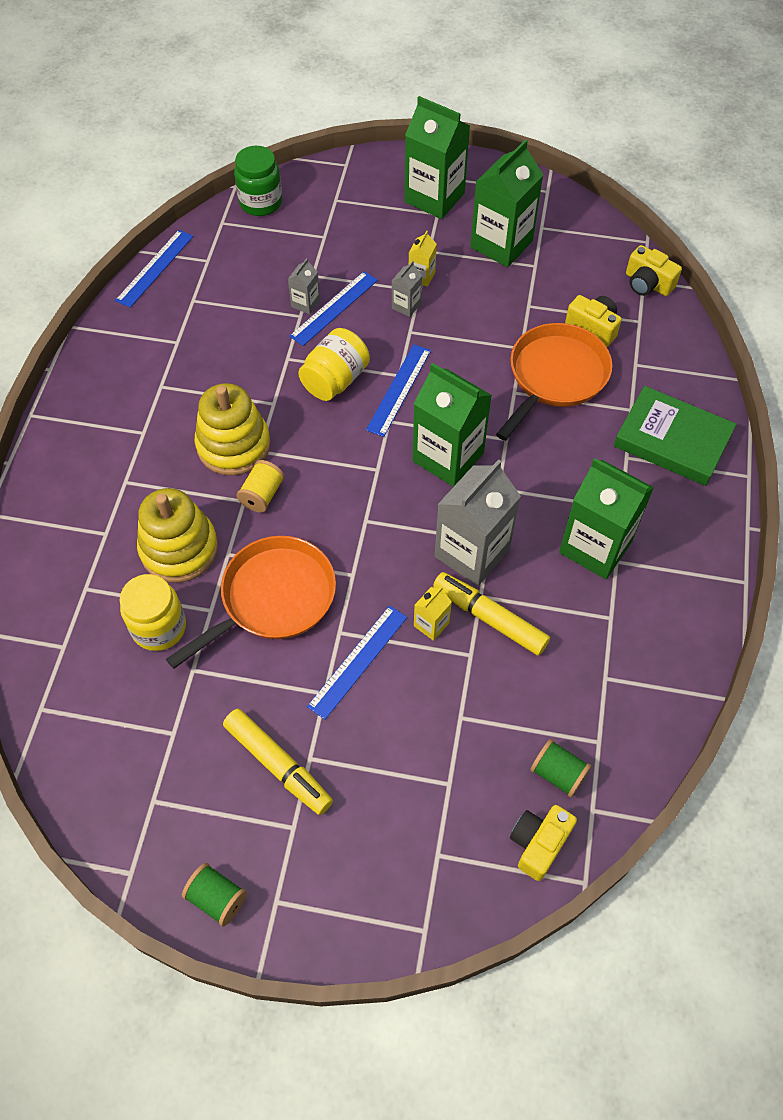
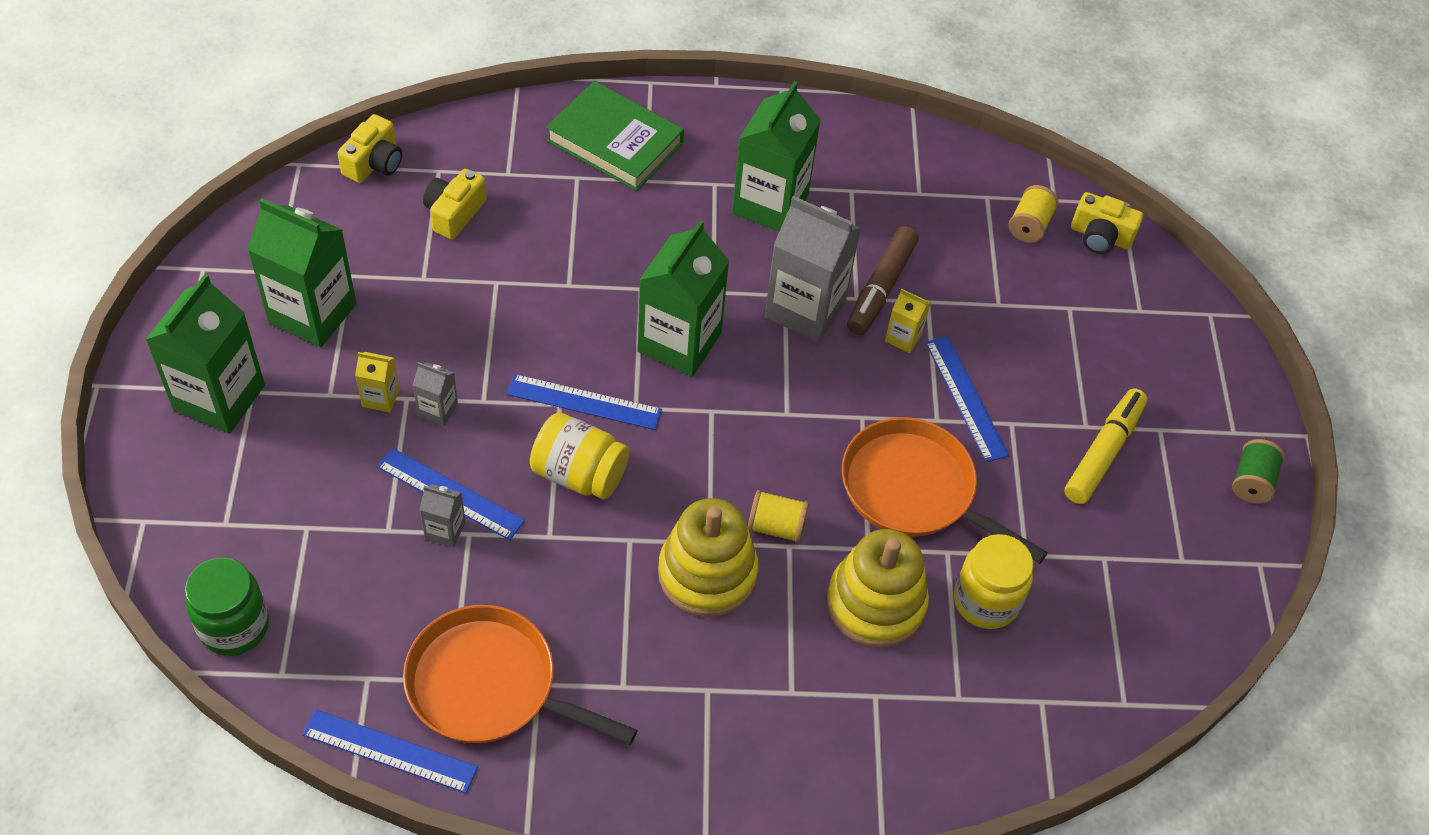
camera: 105 degrees left, 5 degrees down
(358, 661) = (966, 398): blue ruler -> blue ruler turned 45 degrees clockwise
(489, 618) = (881, 288): yellow marker -> brown marker
(555, 376) = (538, 247): orange pan -> orange pan (490, 685)
(557, 773) = (1029, 225): green spool -> yellow spool
(672, 440) = (615, 142): green book -> green book turned 75 degrees counterclockwise

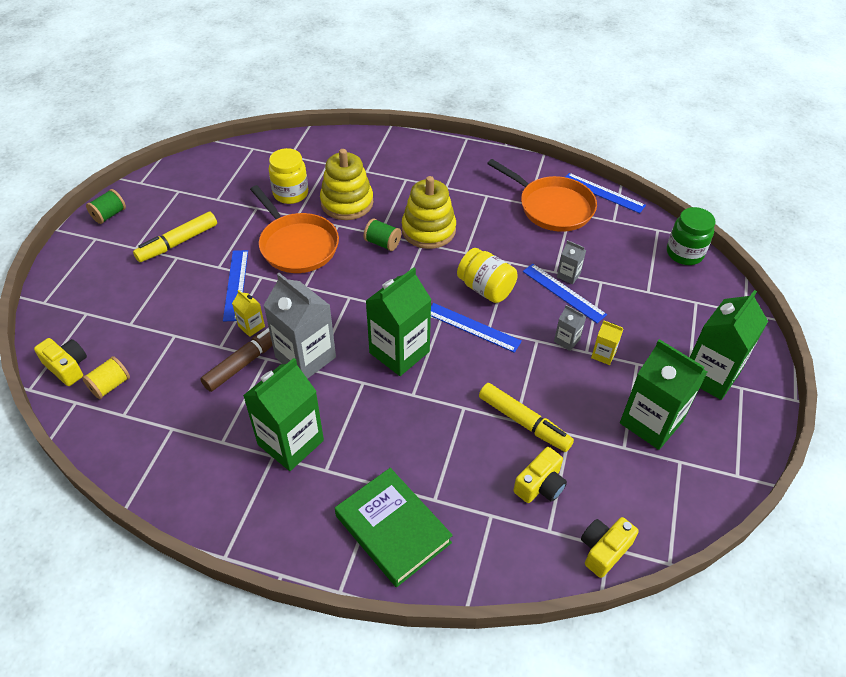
camera: 160 degrees left, 5 degrees down
(485, 281) = (524, 422): none -> yellow marker
(776, 527) = (382, 243): yellow spool -> green spool

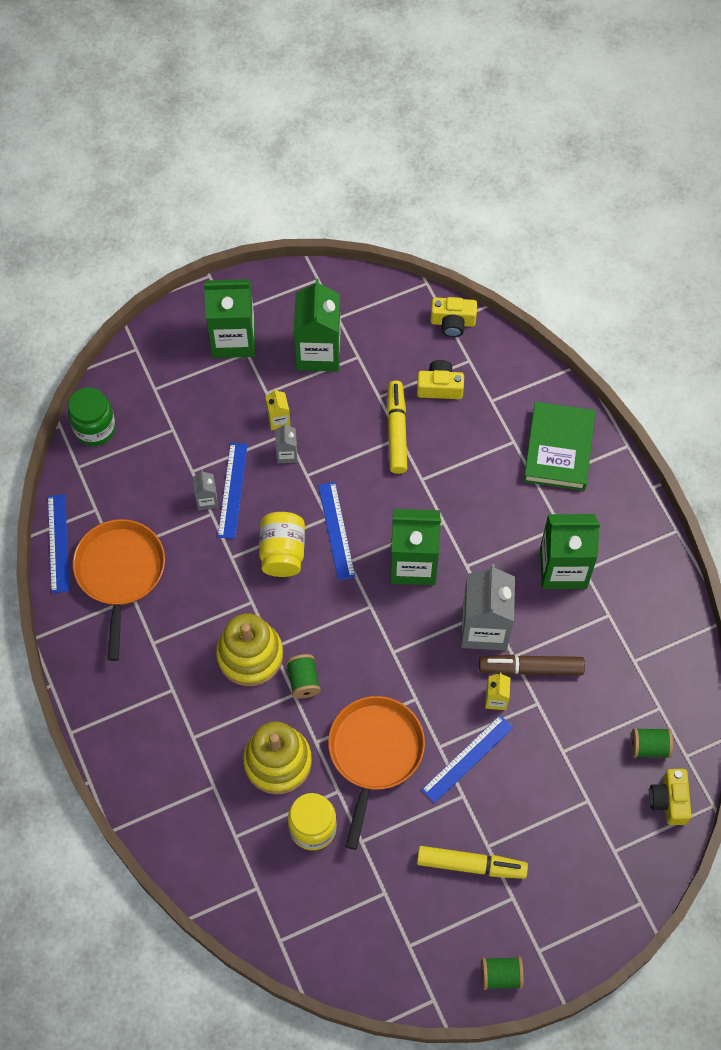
camera: 130 degrees left, 15 degrees up
(110, 385) = (649, 747): yellow spool -> green spool

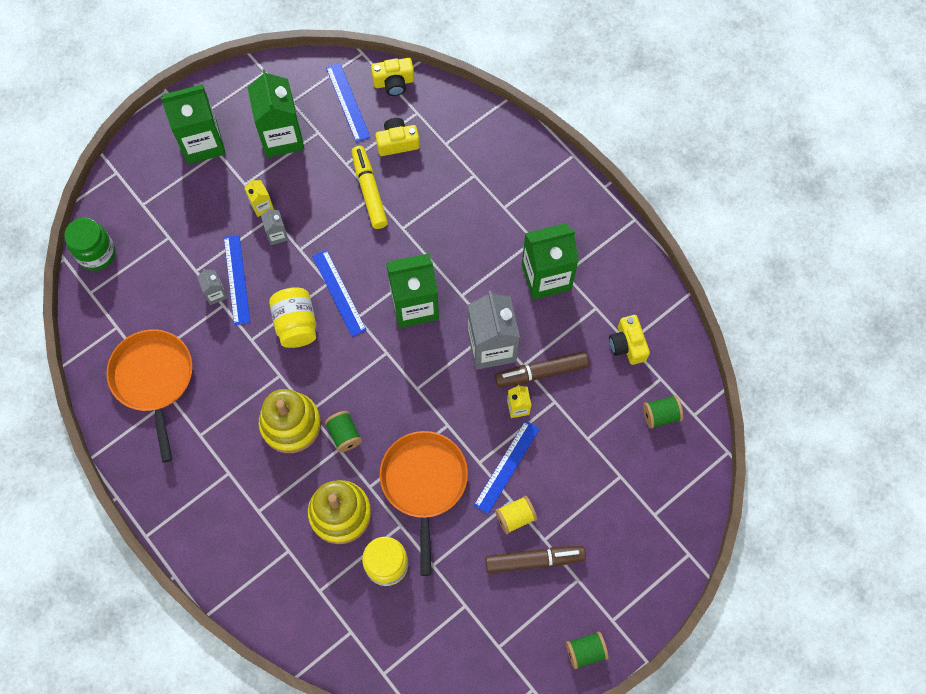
camera: 15 degrees left, 5 degrees up
(58, 543) = (90, 366): blue ruler -> blue ruler (347, 102)
(462, 814) = (515, 517): none -> yellow spool
(471, 865) = (534, 560): yellow marker -> brown marker
(558, 449) = (515, 173): green book -> none
(669, 800) = (690, 457): yellow camera -> yellow camera (627, 345)

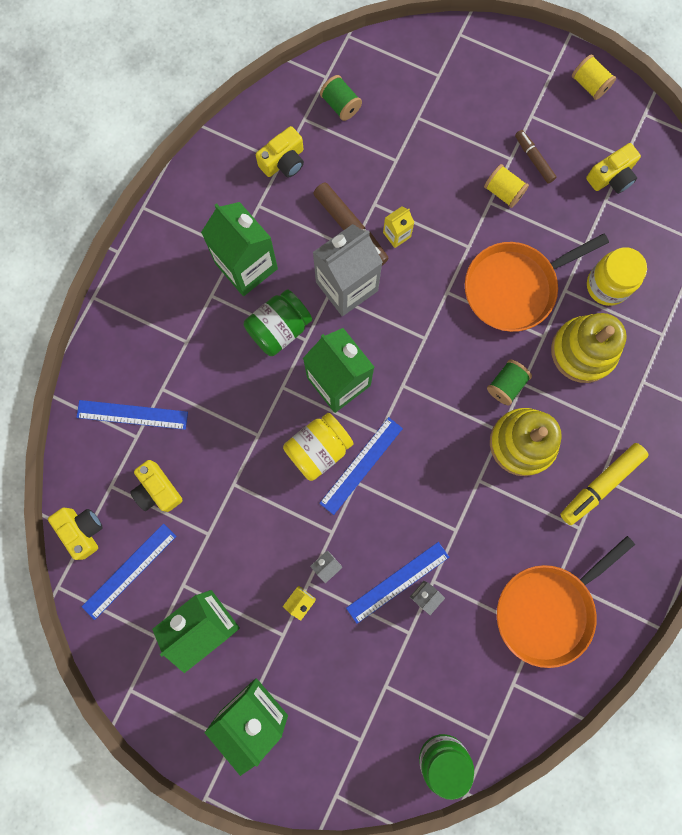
camera: 115 degrees left, 10 degrees up
(296, 324) = (416, 492): yellow jar -> yellow jar (318, 449)
(369, 191) = (229, 492): yellow marker -> yellow marker (600, 484)
(480, 279) = (279, 329): none -> green jar
(485, 623) = (611, 177): none -> yellow camera
(506, 466) = (460, 220): blue ruler -> blue ruler (132, 415)
(534, 560) = (533, 159): brown marker -> brown marker, size x0.61
(585, 651) = (589, 85): green spool -> yellow spool

